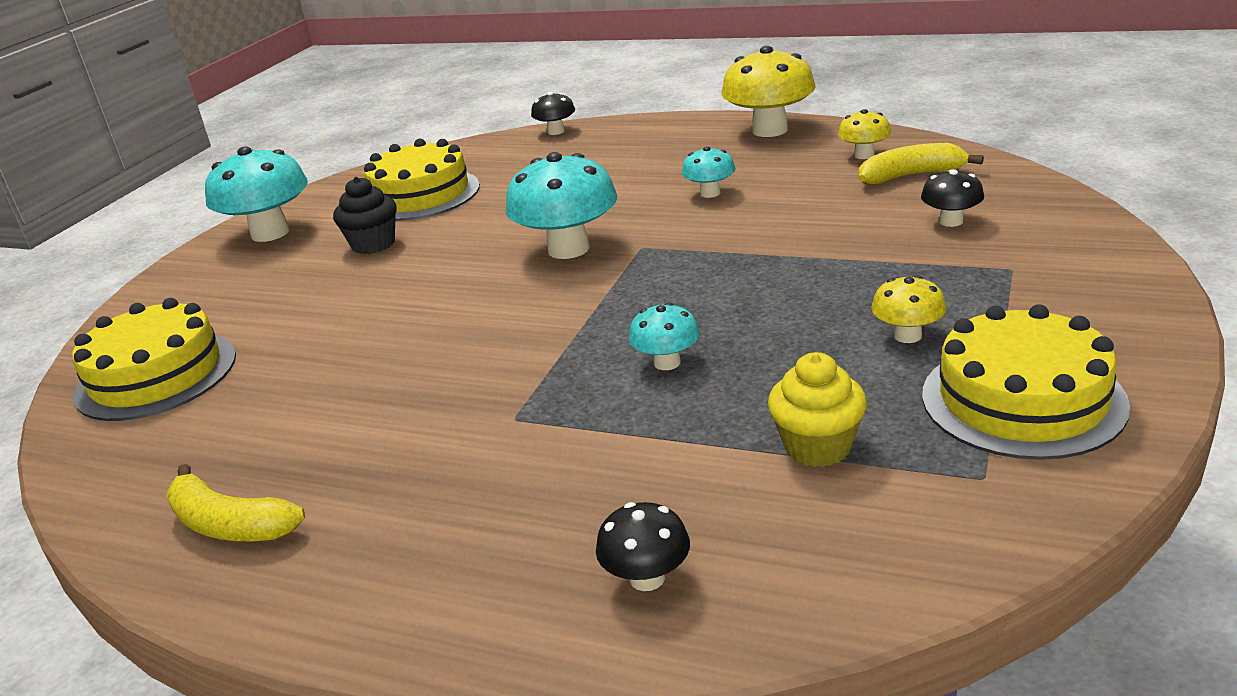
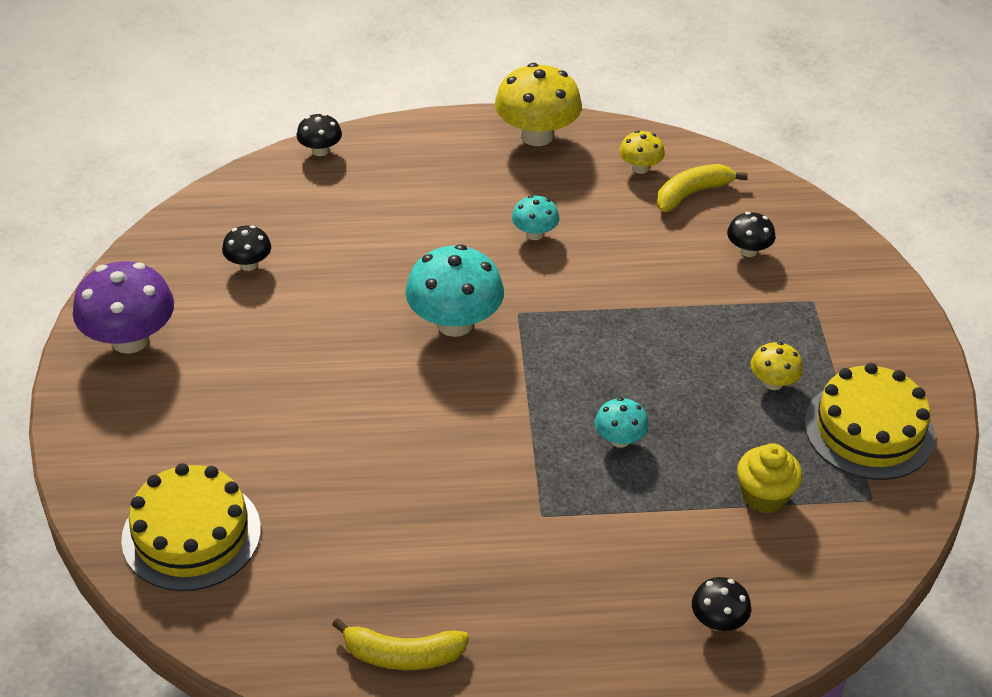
camera: 30 degrees left, 15 degrees up
(270, 233) = (130, 339): turquoise mushroom -> purple mushroom
(373, 244) = (258, 341): black cupcake -> none
(420, 195) = (248, 264): yellow cake -> black mushroom

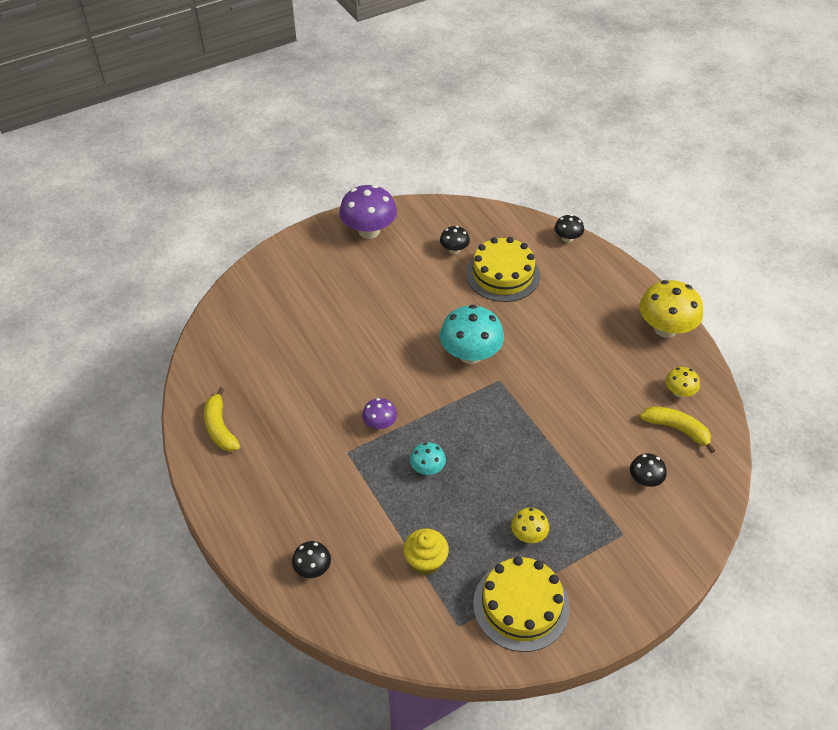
camera: 65 degrees right, 5 degrees up
(191, 534) = (255, 312): yellow cake -> yellow cake (502, 274)
(514, 461) = (380, 424): none -> purple mushroom
(534, 234) = (573, 362): turquoise mushroom -> none

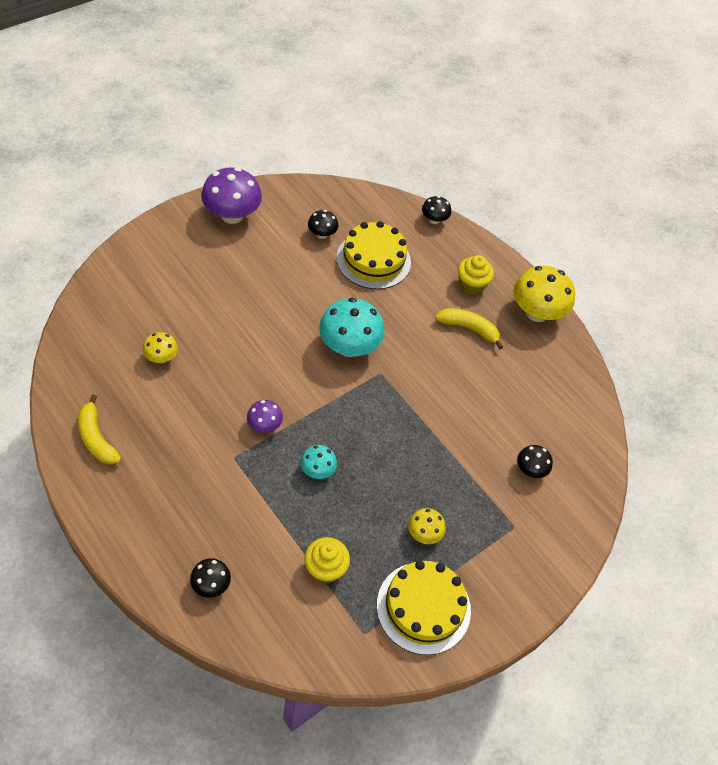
camera: 15 degrees left, 5 degrees up
(599, 300) = (471, 285): none -> yellow cupcake
(677, 429) = (556, 416): yellow banana -> yellow banana (468, 329)
(679, 392) = (555, 378): yellow mushroom -> yellow mushroom (161, 357)

